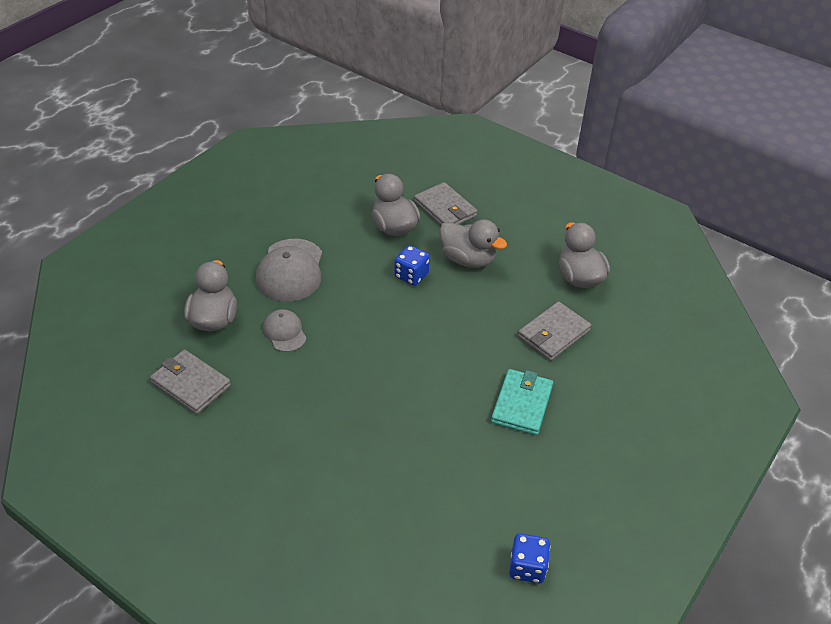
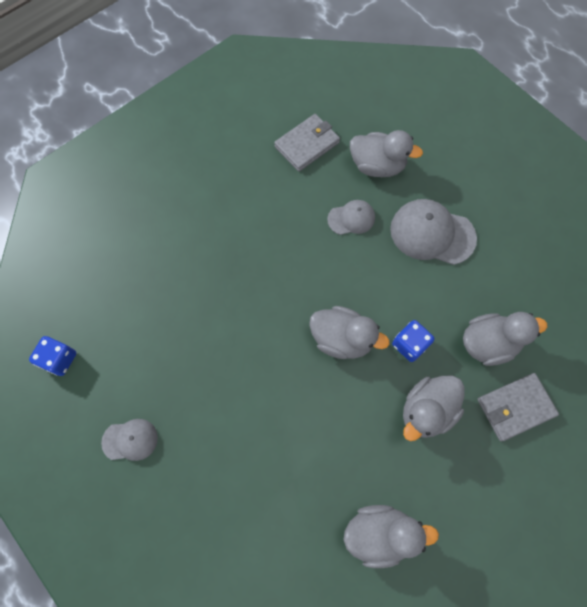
camera: 105 degrees right, 25 degrees up
(421, 322) = (342, 339): none -> grey duck
(521, 404) = (219, 407): turquoise wallet -> none
(553, 334) = (300, 470): grey wallet -> none
(584, 471) = (130, 440): none -> grey cap

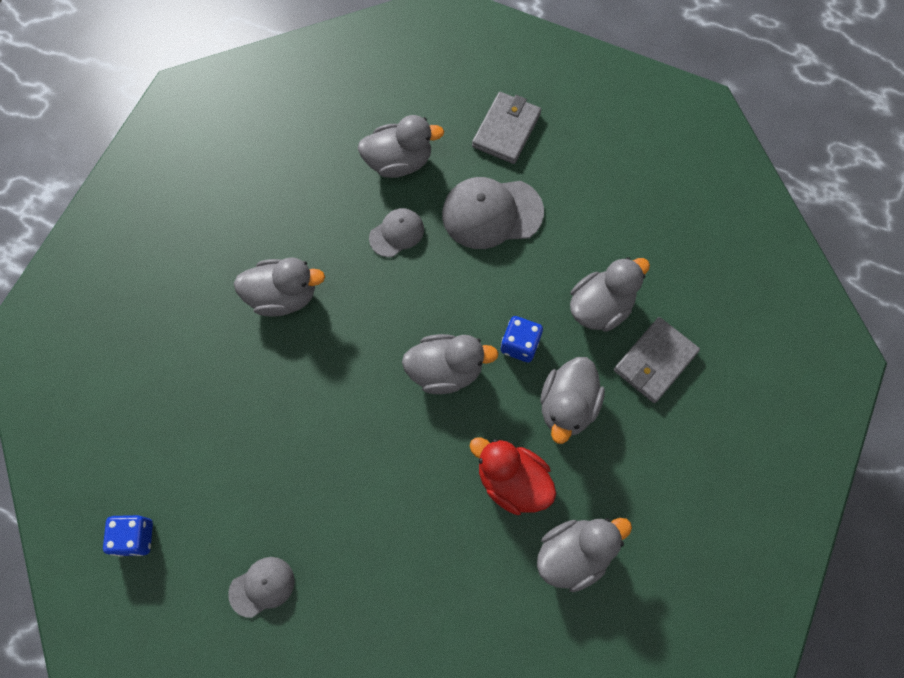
camera: 25 degrees left, 0 degrees up
(246, 230) = (283, 296): none -> grey duck
(307, 144) = (308, 169): grey wallet -> grey wallet (506, 130)
(355, 450) = (512, 481): none -> red duck

